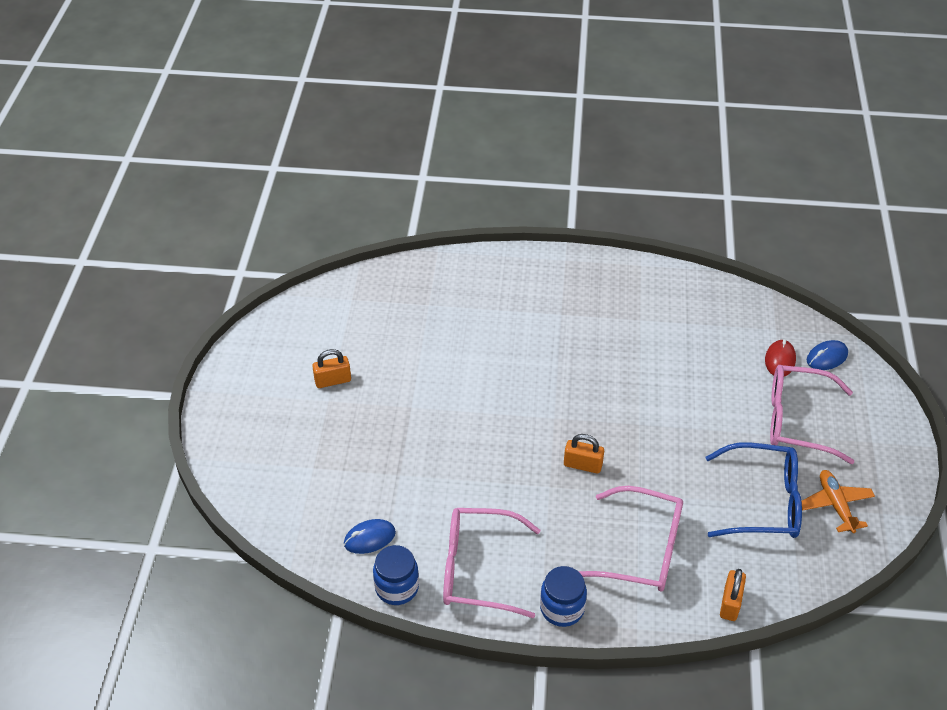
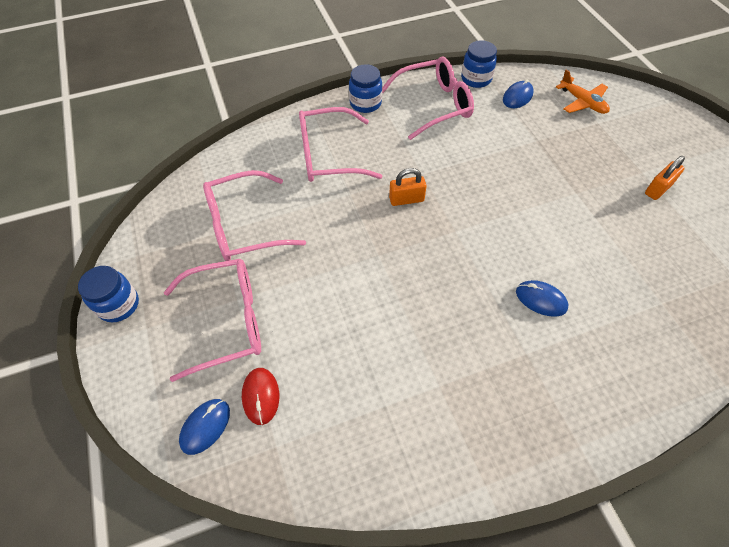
camera: 155 degrees right, 10 degrees up
(521, 340) = (541, 299): none -> blue mouse
(730, 603) = (252, 144): orange padlock -> none
(763, 502) = (243, 226): blue glasses -> pink glasses
(835, 505) = (179, 247): orange plane -> orange plane (582, 102)
(898, 470) = (119, 305): none -> blue jar

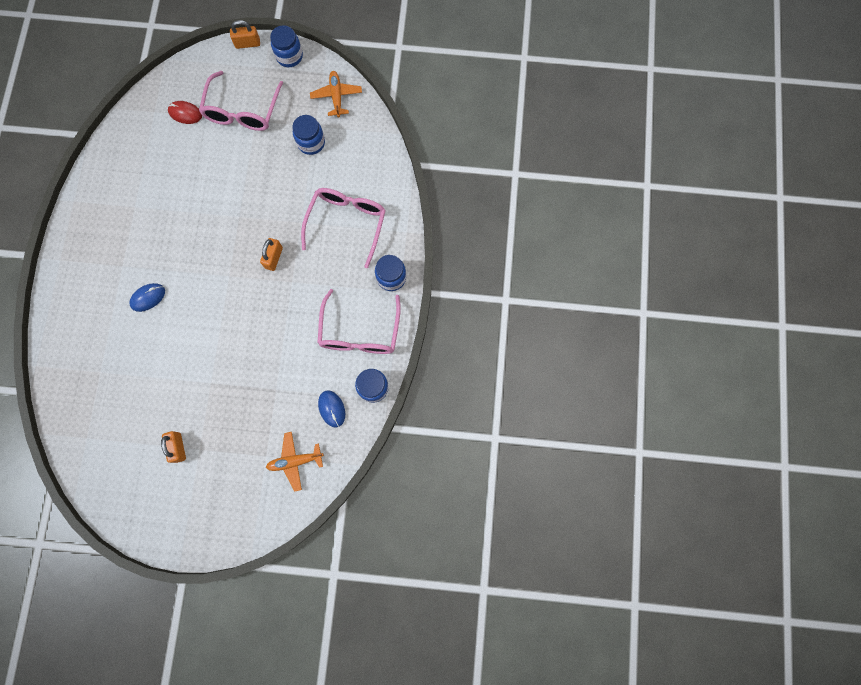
camera: 115 degrees right, 20 degrees up
(109, 369) = (247, 43): none -> orange padlock
(167, 227) = (336, 96): none -> orange plane
(205, 426) = (185, 82): blue mouse -> none
(243, 226) = (311, 143): pink glasses -> blue jar

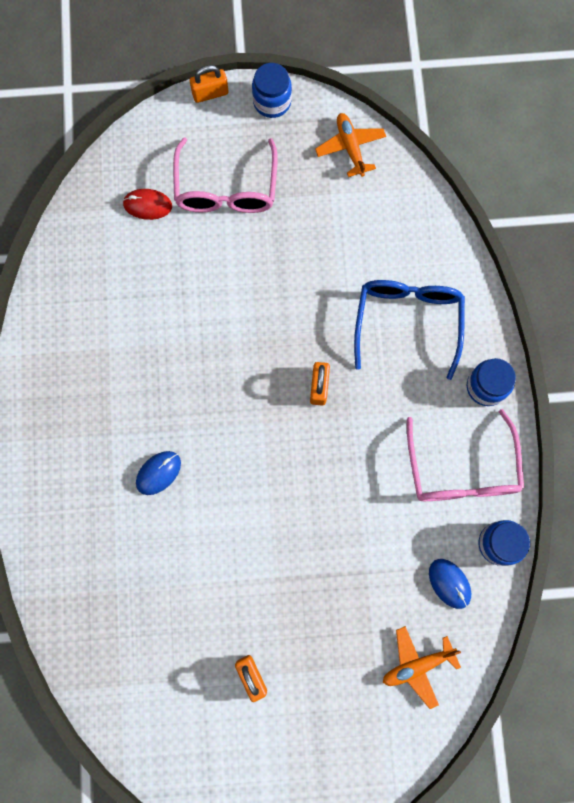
camera: 10 degrees left, 0 degrees up
(311, 143) = (331, 217): blue jar -> none
(347, 223) = (407, 321): pink glasses -> blue glasses

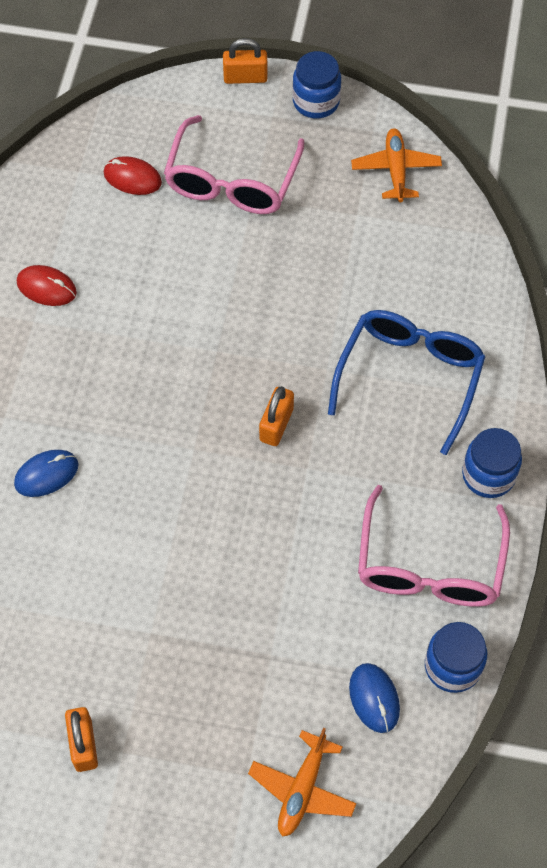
camera: 15 degrees right, 15 degrees down
(109, 317) = (46, 288): none -> red mouse
(417, 665) = (302, 789): orange plane -> orange plane turned 60 degrees counterclockwise

